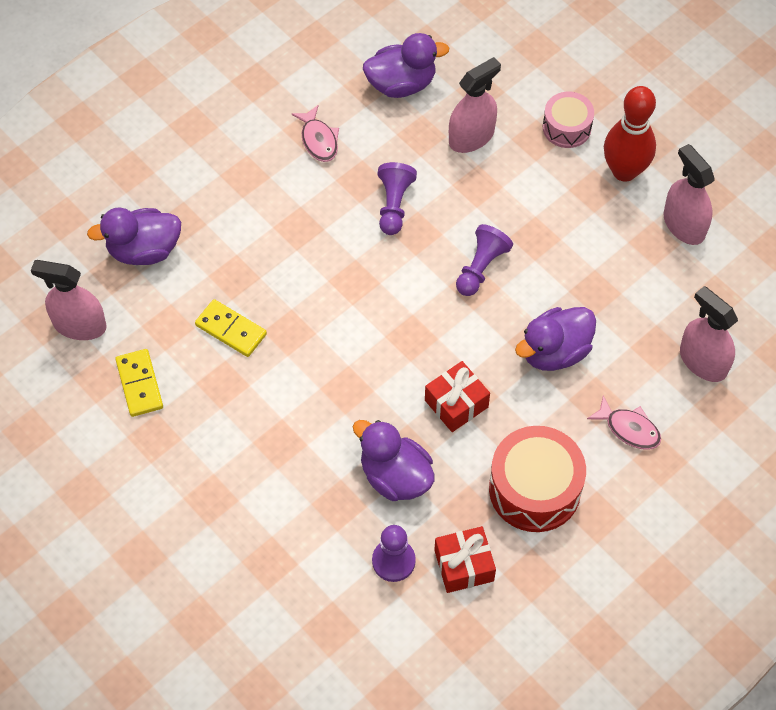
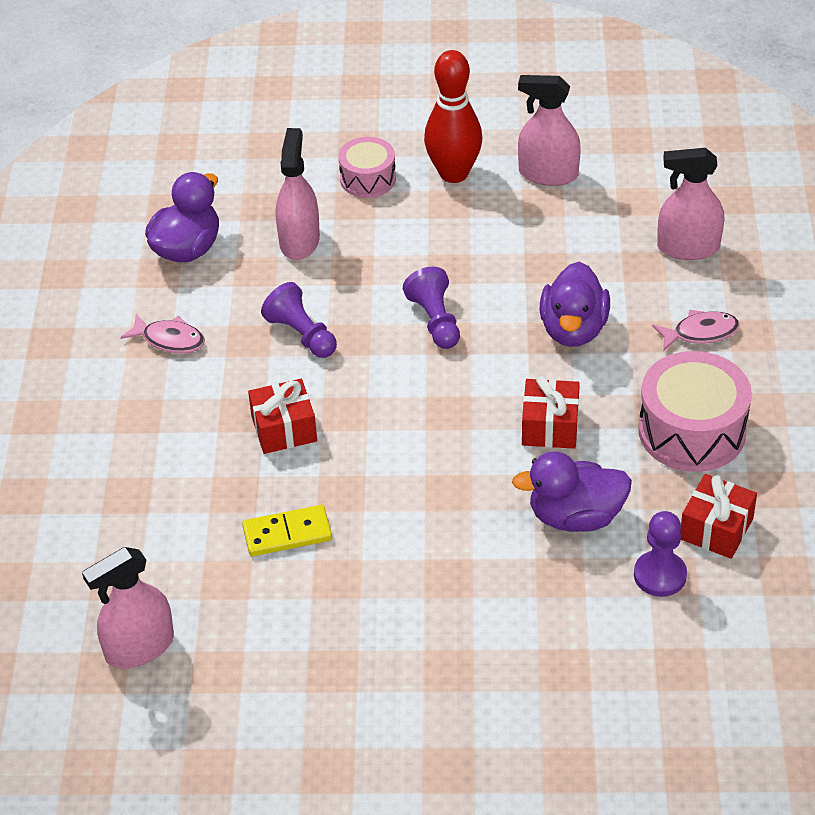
camera: 45 degrees left, 15 degrees down
(139, 384) = (261, 643): yellow domino -> none
(144, 250) = (121, 541): purple duck -> none
(309, 260) = (284, 429): none -> red gift
(534, 489) = (692, 431): red drum -> pink drum

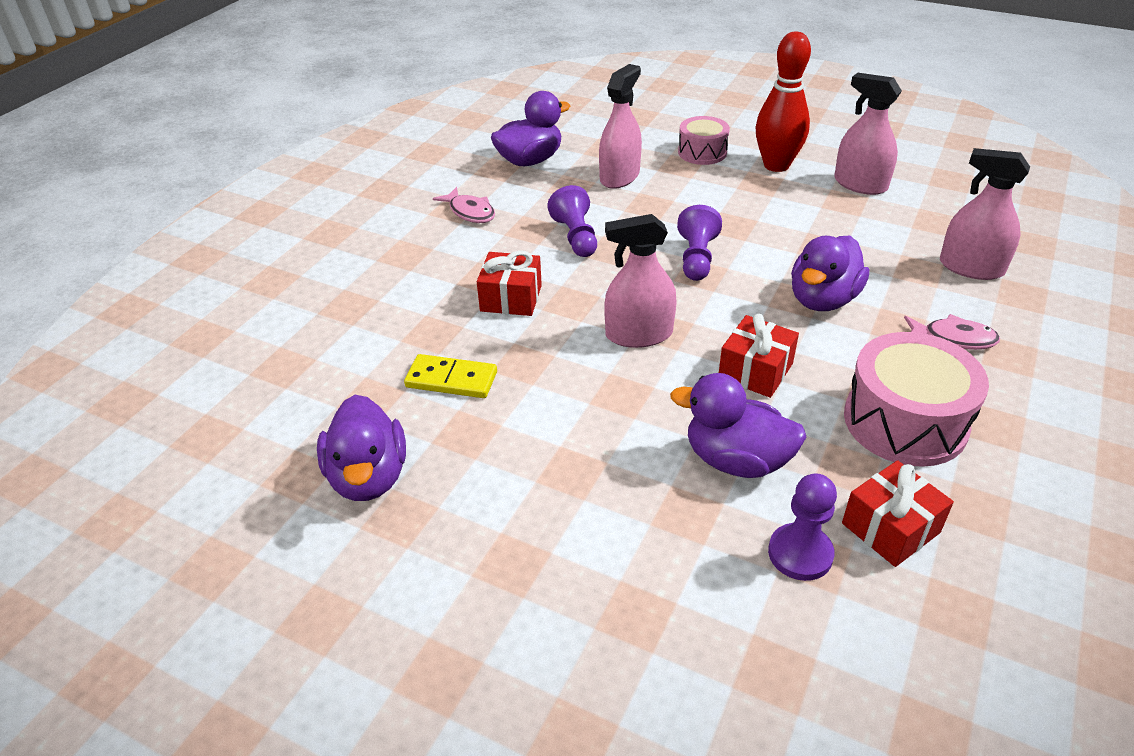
camera: 25 degrees right, 5 degrees down
(139, 647) = (253, 428): pink spray bottle -> pink spray bottle (639, 334)
(280, 648) = (368, 477): none -> purple duck

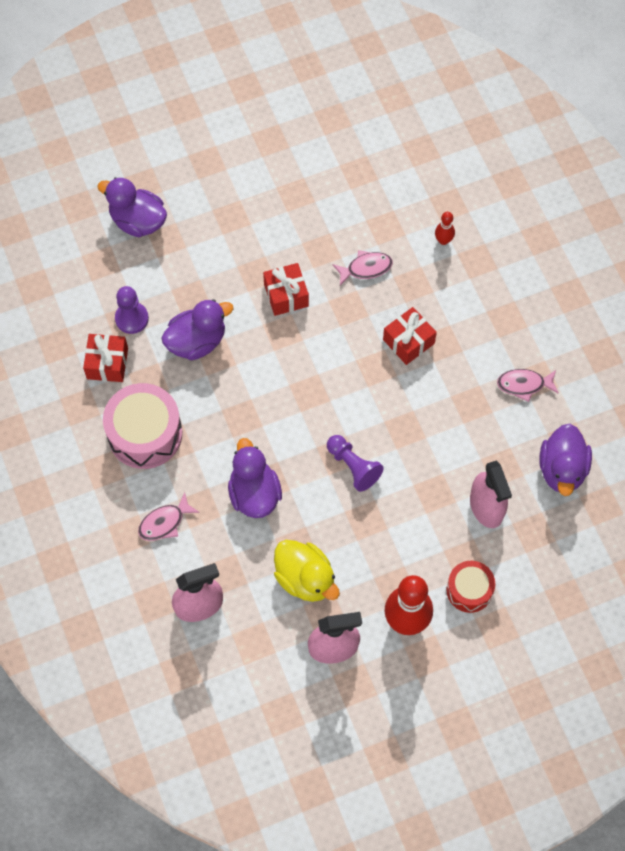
camera: 130 degrees right, 25 degrees up
(344, 343) = (443, 240): none -> red bowling pin
(368, 477) = (331, 196): purple duck -> purple duck (138, 221)
(451, 380) = (366, 268): yellow domino -> pink fish
(576, 237) = (438, 421): purple pawn -> none
(639, 334) = (317, 377): pink spray bottle -> none
(702, 152) = (469, 590): pink drum -> red drum
(755, 371) = (239, 404): red gift -> red gift (286, 295)
(838, 226) = (305, 578): none -> yellow duck

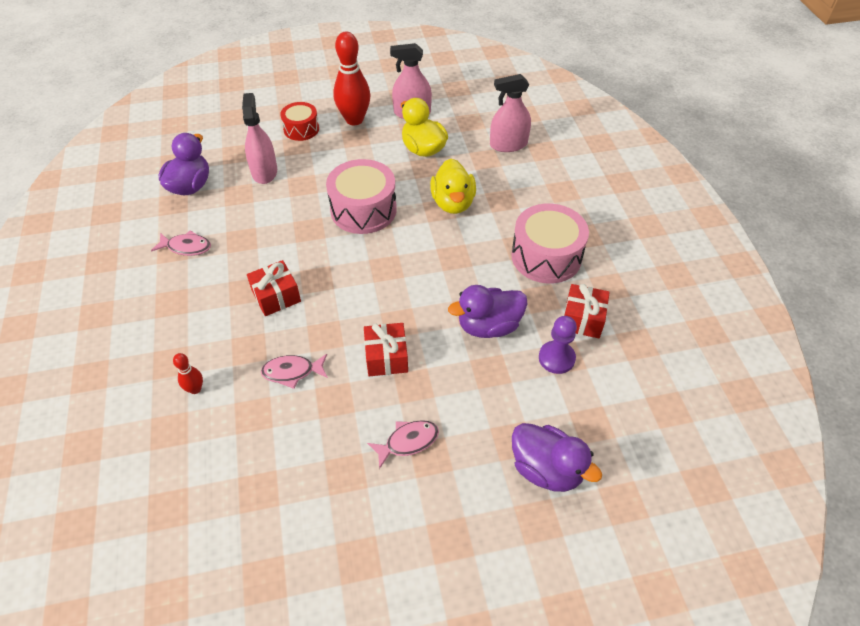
camera: 170 degrees left, 15 degrees down
(164, 522) = (532, 194): pink fish -> pink fish (408, 442)
(254, 493) = (453, 203): purple duck -> yellow duck
(353, 466) = (363, 210): purple pawn -> pink drum

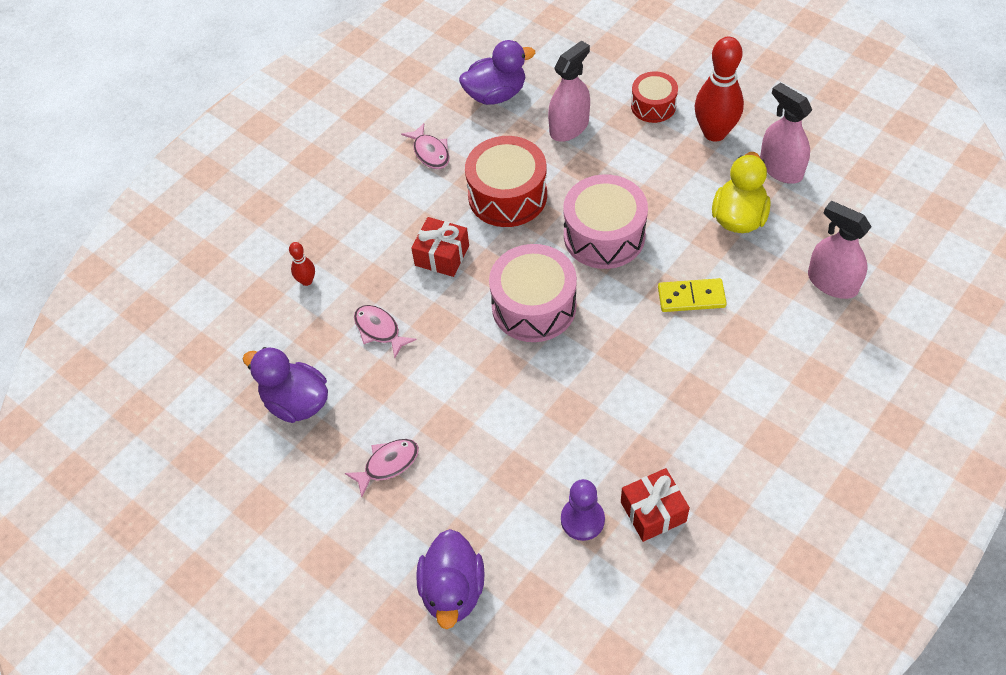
camera: 55 degrees right, 5 degrees up
(274, 233) = (507, 195): none -> red drum
(386, 357) = (456, 384): red gift -> none
(408, 442) = (388, 464): pink fish -> pink fish turned 60 degrees counterclockwise
(453, 203) = (691, 297): yellow duck -> yellow domino
(488, 326) = (566, 438): purple duck -> purple duck (296, 402)
(546, 256) = (704, 426): pink drum -> pink drum (534, 306)

